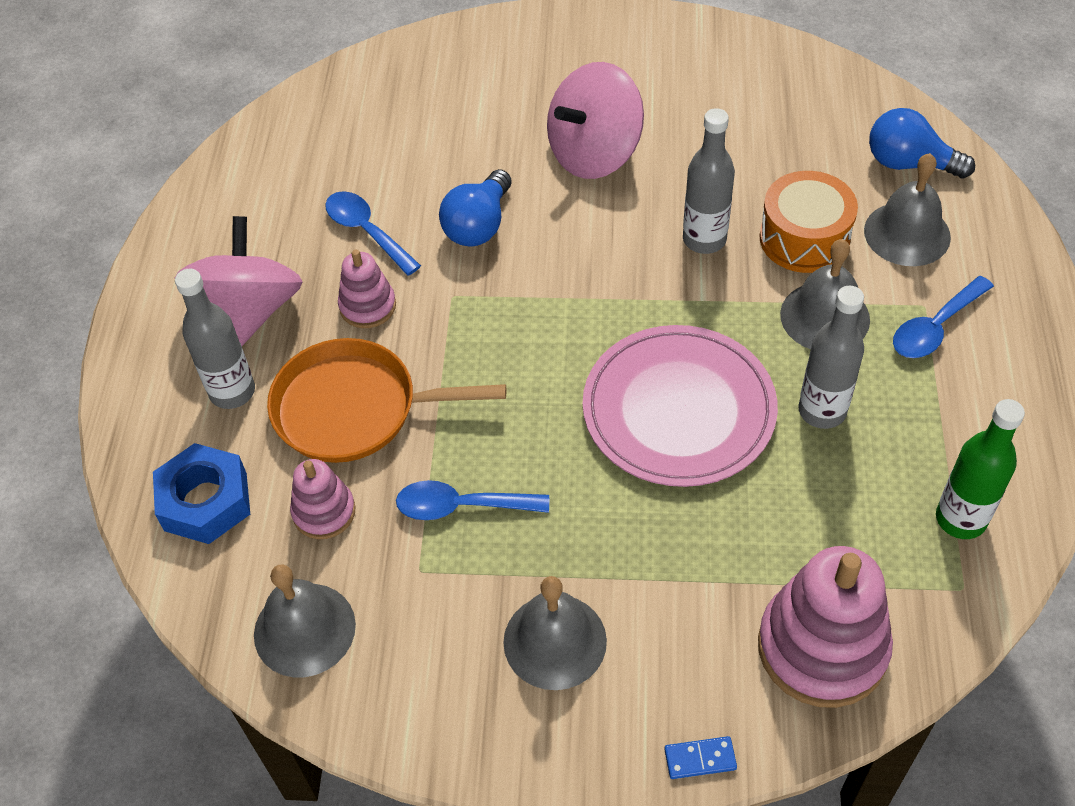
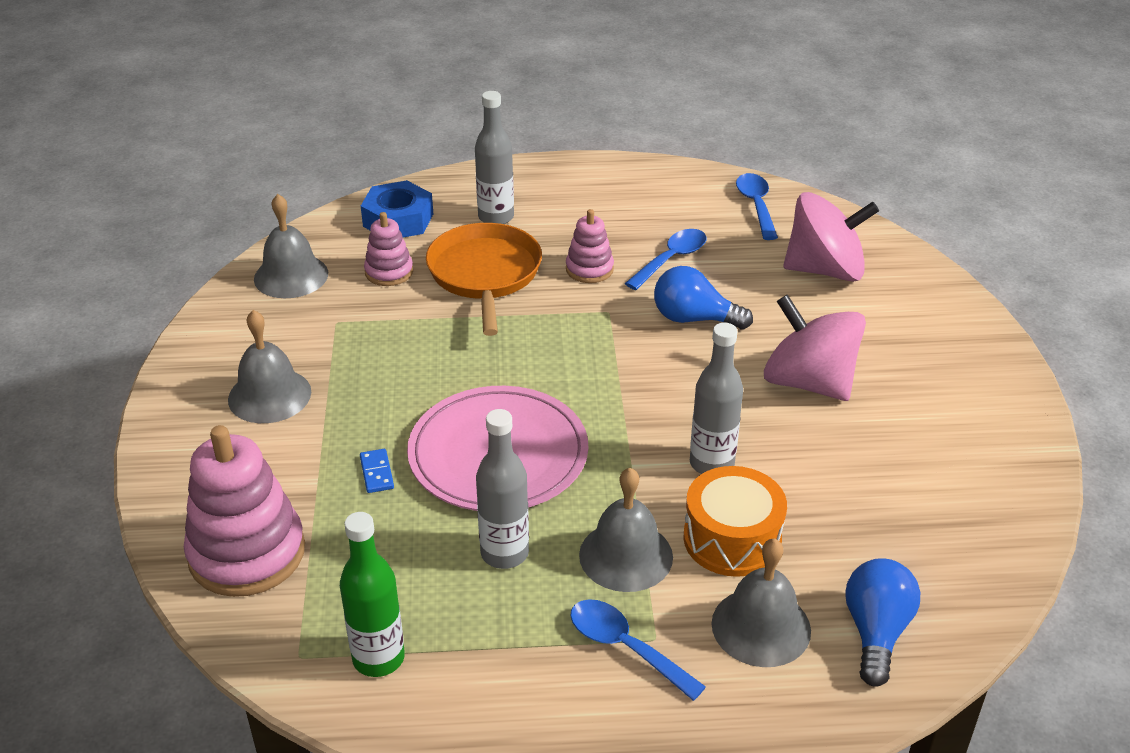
camera: 80 degrees right, 15 degrees down
(249, 311) = (574, 214): pink spinning top -> pink spinning top (825, 270)
(461, 506) = (394, 337): blue spoon -> blue spoon (756, 205)
(700, 759) = (157, 480): blue domino -> blue domino (377, 473)

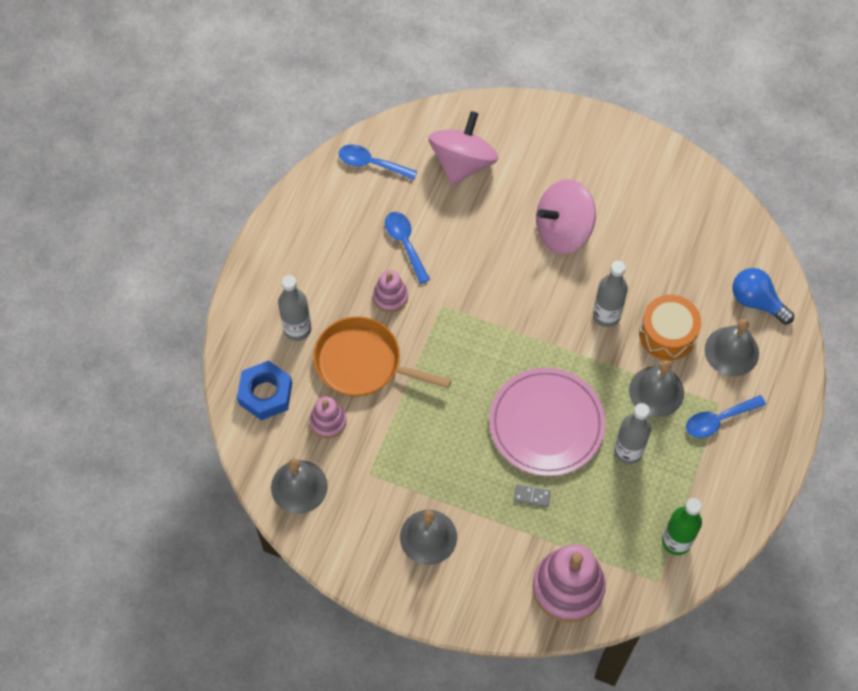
camera: 65 degrees left, 25 degrees up
(377, 473) = (532, 496): blue domino -> grey domino
(694, 319) = (474, 261): blue light bulb -> none

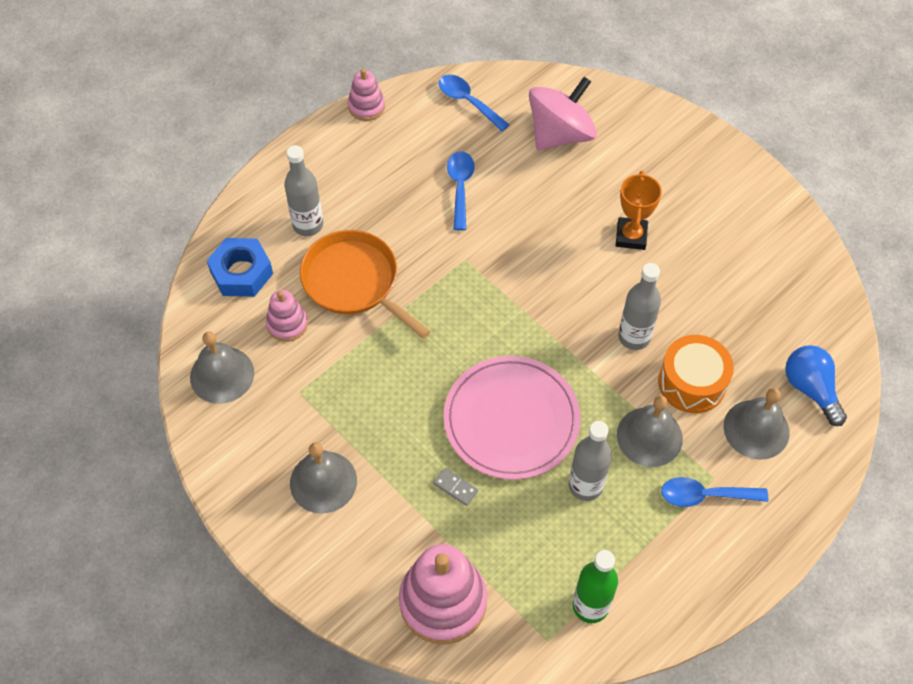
camera: 25 degrees right, 5 degrees down
(390, 297) = (417, 231): pink stacking toy -> pink stacking toy (366, 107)
(563, 230) = (631, 236): pink spinning top -> orange trophy

